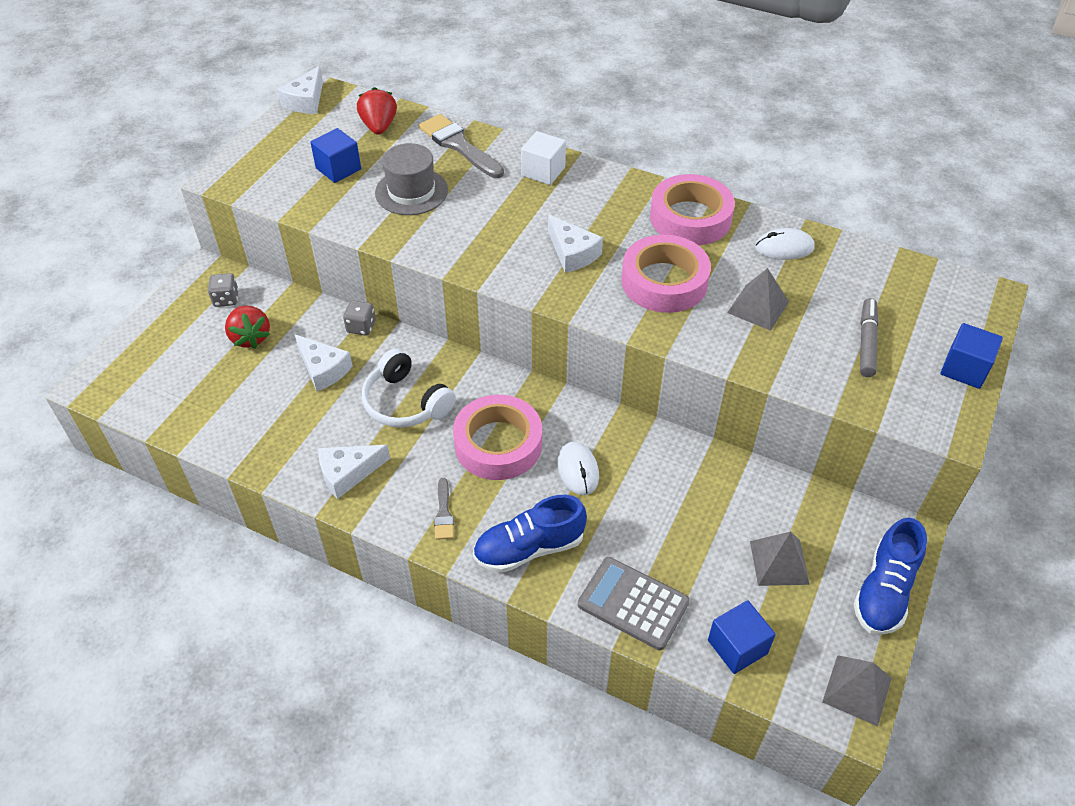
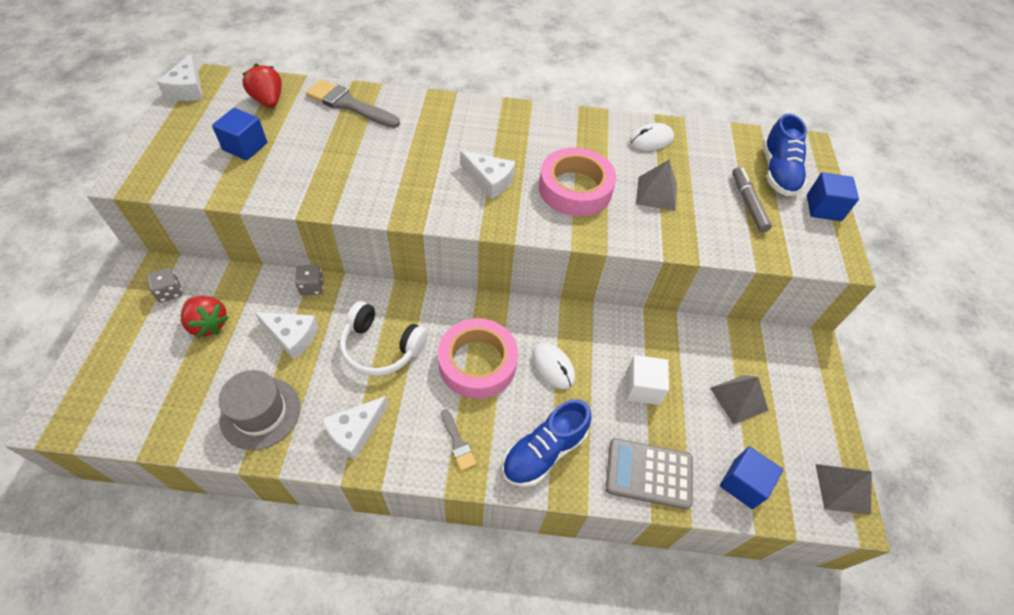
camera: 25 degrees left, 5 degrees up
(411, 191) = (323, 154): grey hat -> grey hat (260, 413)
(543, 171) = (432, 114): white cube -> white cube (642, 388)
(690, 218) = (569, 130): pink tape -> none
(884, 591) = (820, 398): blue shoe -> blue shoe (778, 172)

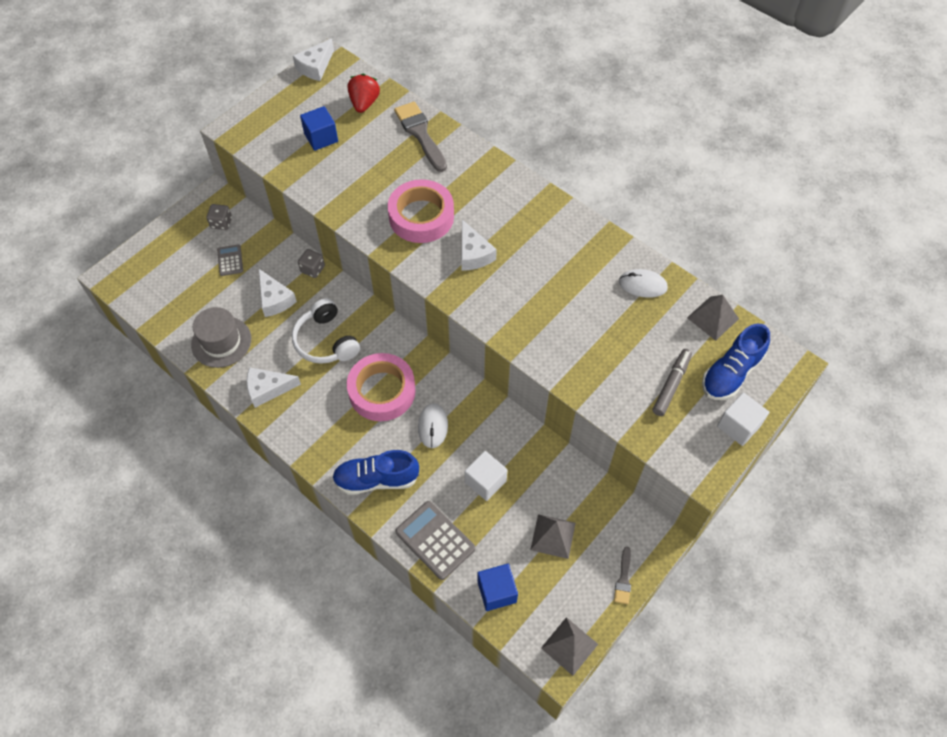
camera: 40 degrees right, 5 degrees up
(208, 324) = (230, 260): red strawberry -> grey calculator
(457, 442) = (325, 437): grey brush -> grey brush (623, 579)
(575, 188) = (535, 295): pink tape -> pink tape (421, 216)
(656, 193) = (599, 334): grey pyramid -> grey pyramid (713, 318)
(823, 208) = (738, 426): blue cube -> white cube

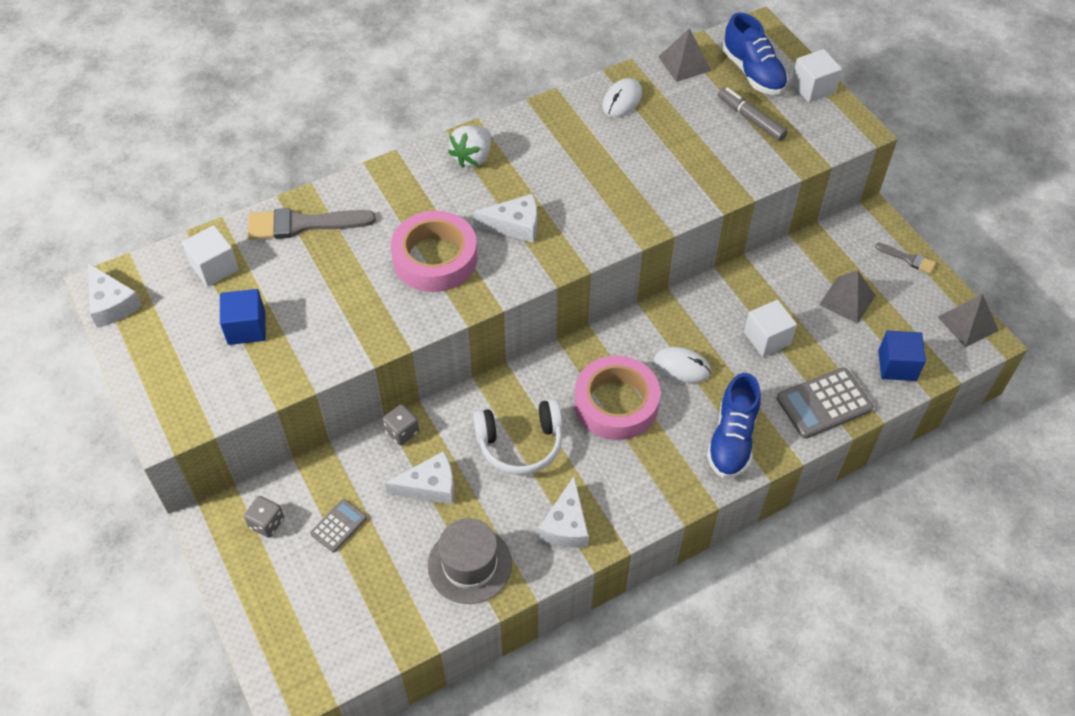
camera: 70 degrees left, 5 degrees down
(230, 260) = (338, 526): grey calculator -> grey calculator turned 120 degrees clockwise
(364, 103) = (214, 267): red strawberry -> white cube
(529, 207) = (472, 157): none -> white strawberry

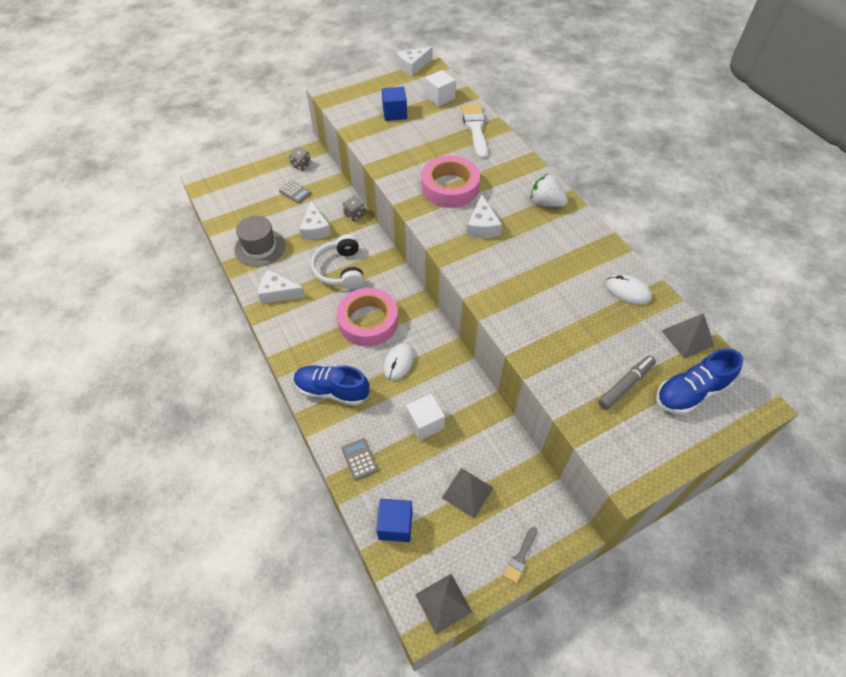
camera: 90 degrees right, 0 degrees up
(303, 224) = (475, 129): grey brush -> white brush
(813, 88) = (683, 444): white cube -> none
(824, 403) = (359, 459): grey calculator -> grey calculator, size x0.57

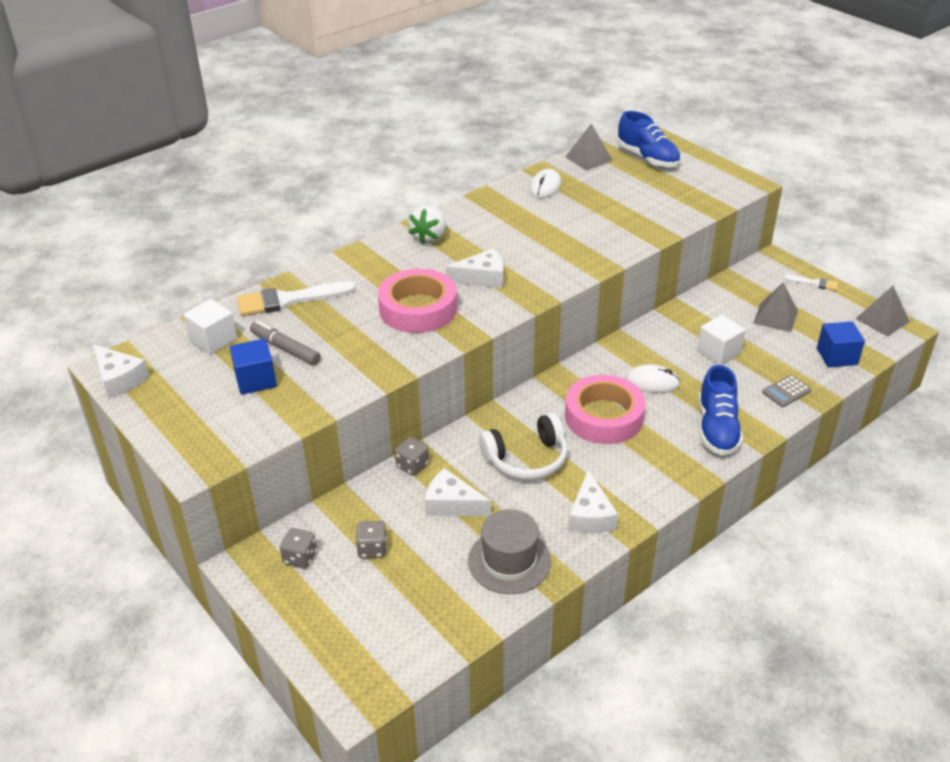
camera: 100 degrees left, 15 degrees down
(295, 192) = (372, 549): grey calculator -> grey dice
(315, 228) = (452, 504): white cheese -> white cheese turned 135 degrees counterclockwise
(520, 557) = (813, 283): grey brush -> white brush
(625, 385) = (658, 186): grey marker -> grey marker (285, 348)

